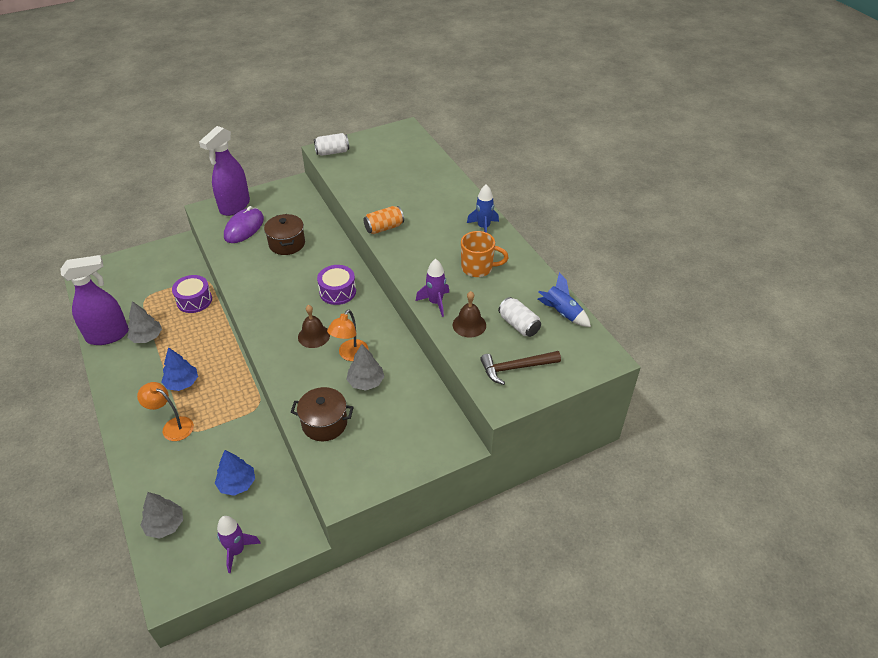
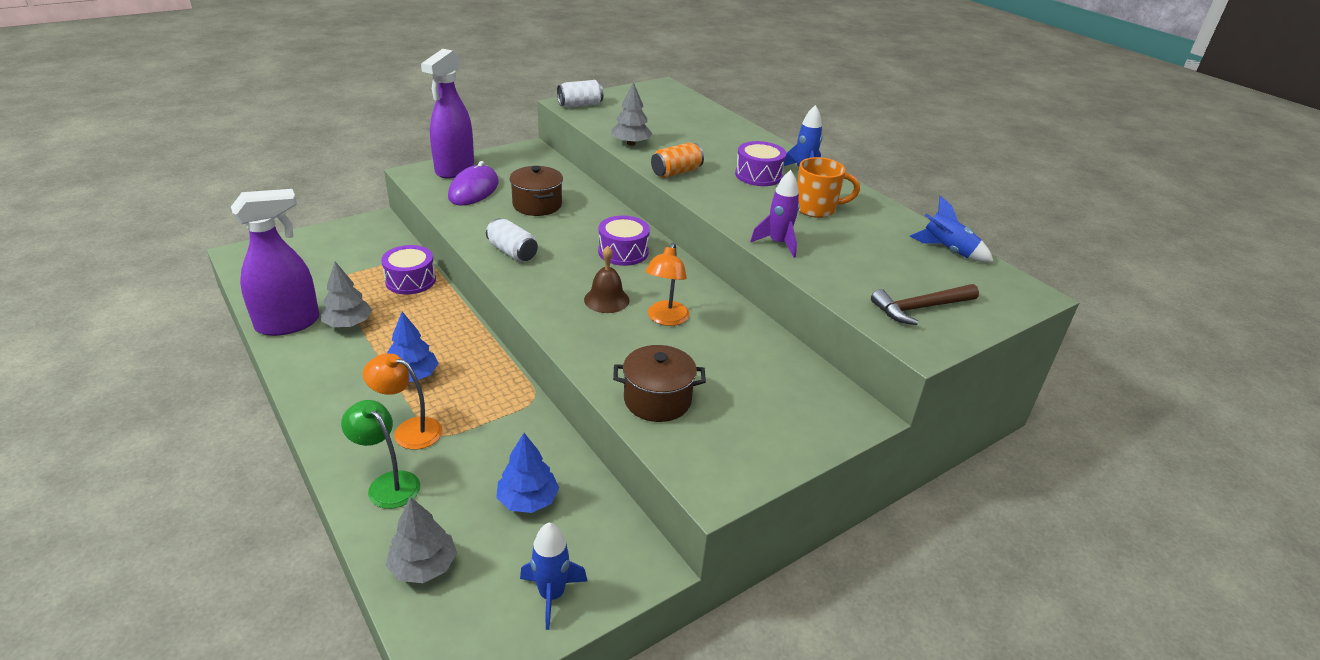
camera: 10 degrees left, 10 degrees down
(153, 465) = (388, 483): none -> green lamp
(237, 550) = (551, 595): purple rocket -> blue rocket
(366, 382) = (699, 348): grey tree -> grey tree (631, 143)
(446, 231) = (758, 175): none -> purple drum
(469, 325) = (834, 265): brown bell -> none
(518, 325) = (899, 263): white can -> white can (512, 252)

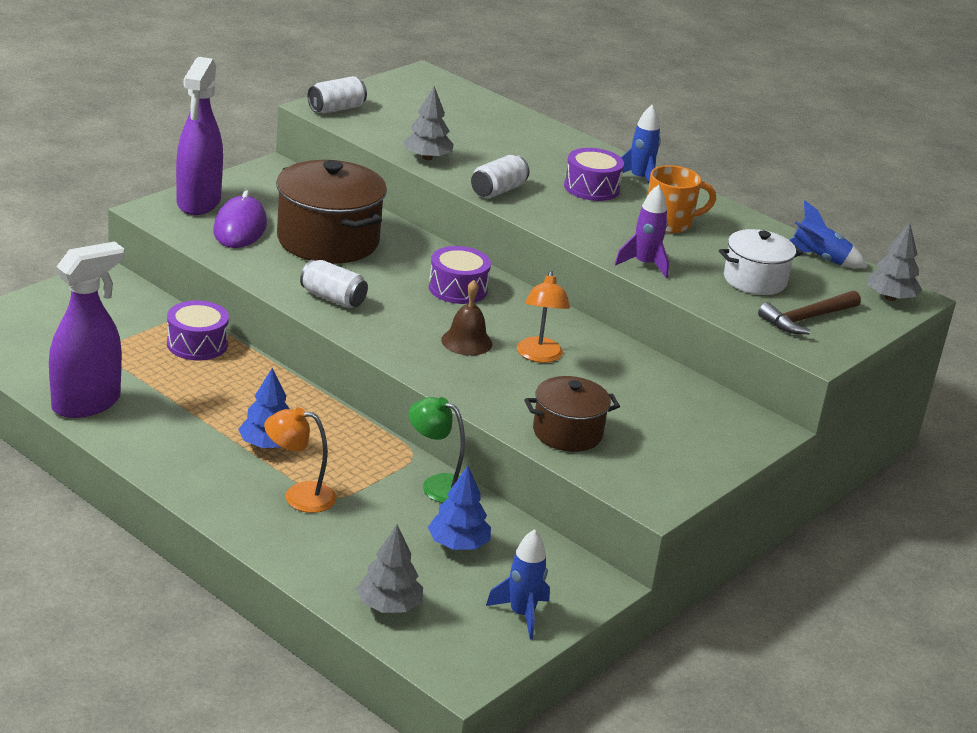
camera: 15 degrees left, 5 degrees down
(348, 324) = (157, 398): grey tree -> grey tree (890, 298)
(388, 483) = (309, 544): green lamp -> green lamp (437, 485)
(537, 205) = (328, 241): brown pot -> brown pot, size x1.68
(676, 172) = (498, 191): orange can -> white can
(879, 266) = (754, 280): none -> white pot

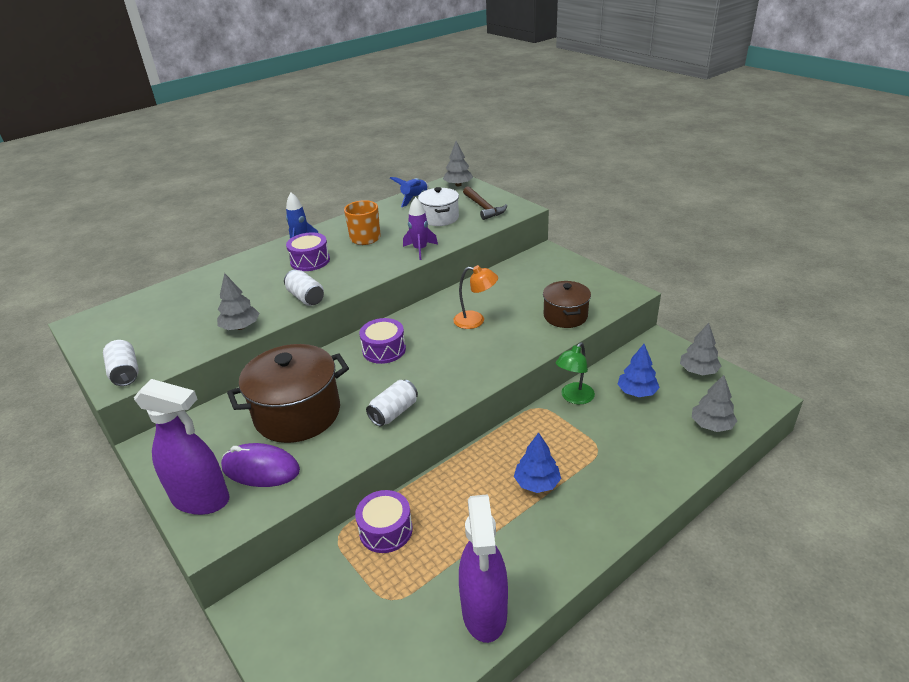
camera: 75 degrees left, 5 degrees up
(86, 403) = (484, 612): purple spray bottle -> purple spray bottle turned 150 degrees counterclockwise
(299, 496) = (601, 466): orange lamp -> none
(466, 341) = (458, 349): brown bell -> none
(521, 614) = (698, 371): blue rocket -> grey tree

